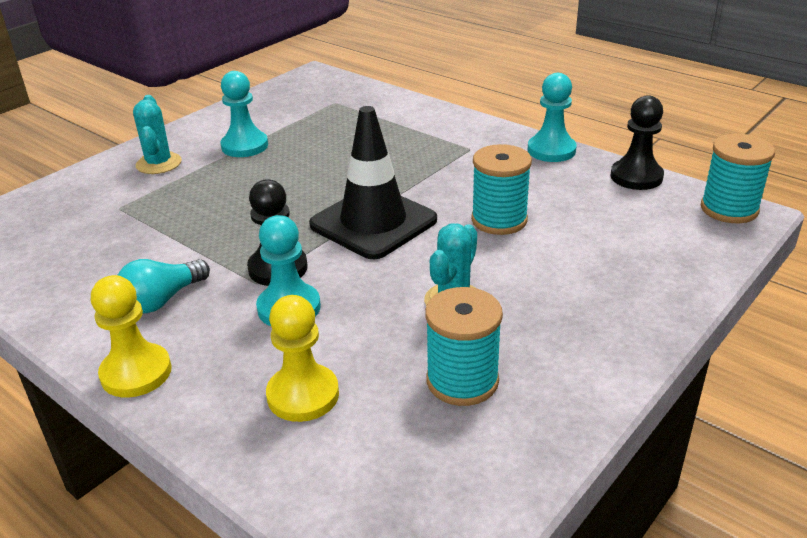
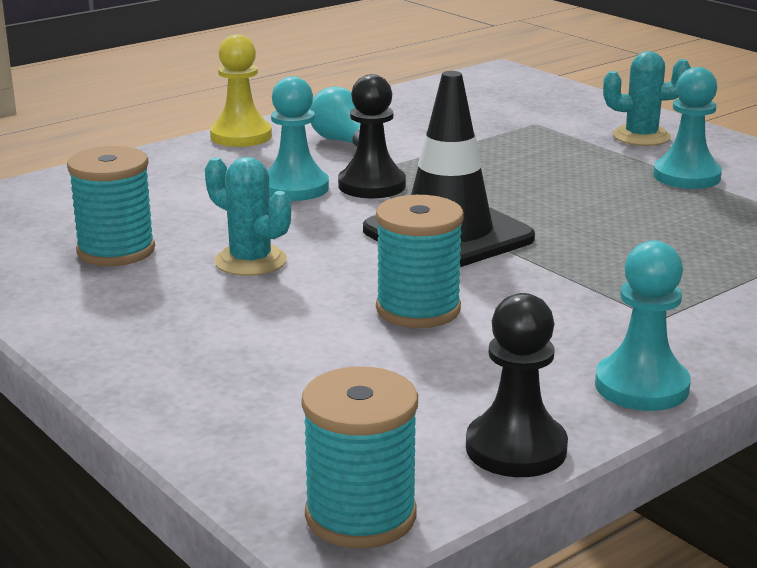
camera: 100 degrees right, 10 degrees down
(303, 395) = (158, 189): yellow pawn -> none

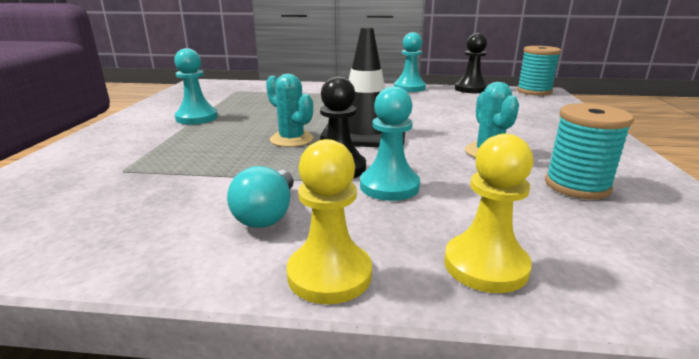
camera: 135 degrees left, 0 degrees up
(152, 168) = (485, 265): none -> yellow pawn
(418, 309) = (439, 115): turquoise spool -> none
(641, 137) = (127, 139): turquoise cactus -> turquoise cactus (291, 139)

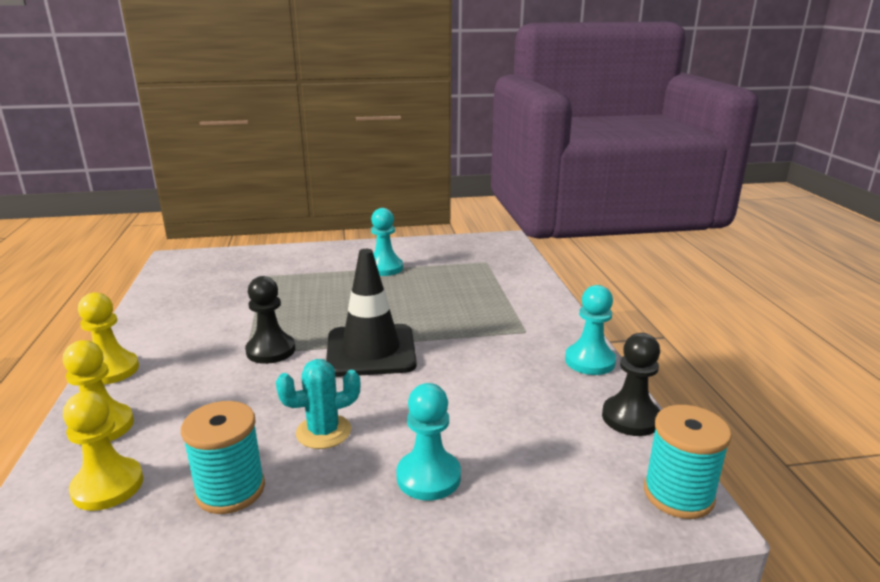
camera: 75 degrees right, 0 degrees up
(267, 214) = (190, 337): turquoise light bulb -> none
(291, 139) = (338, 318): turquoise cactus -> none
(389, 186) = (233, 378): turquoise pawn -> turquoise pawn (428, 477)
(600, 248) = (108, 486): none -> yellow pawn

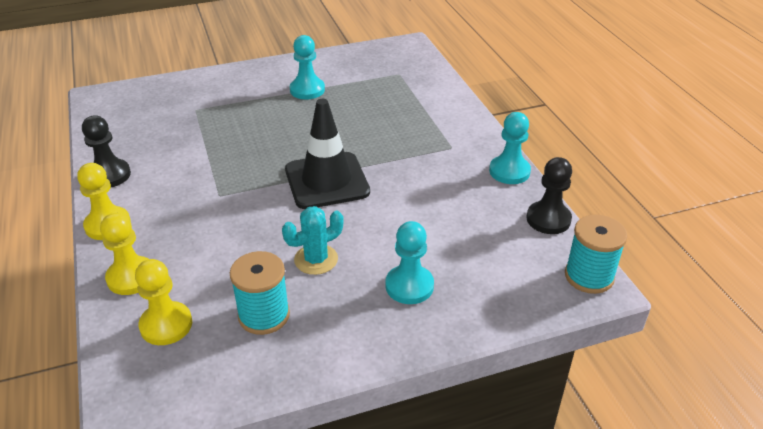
camera: 10 degrees left, 15 degrees up
(271, 350) = (239, 190): black pawn -> black pawn (109, 175)

